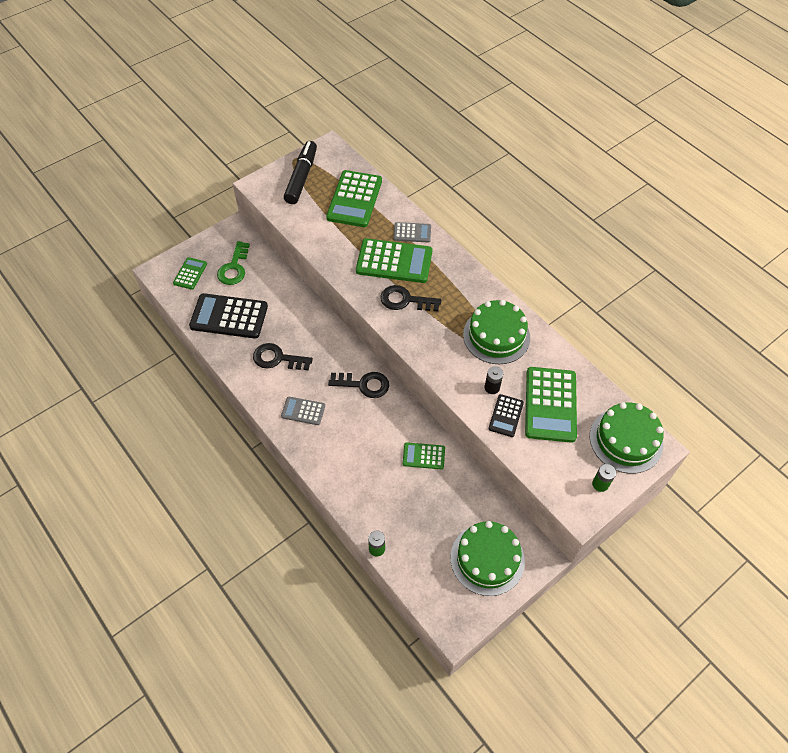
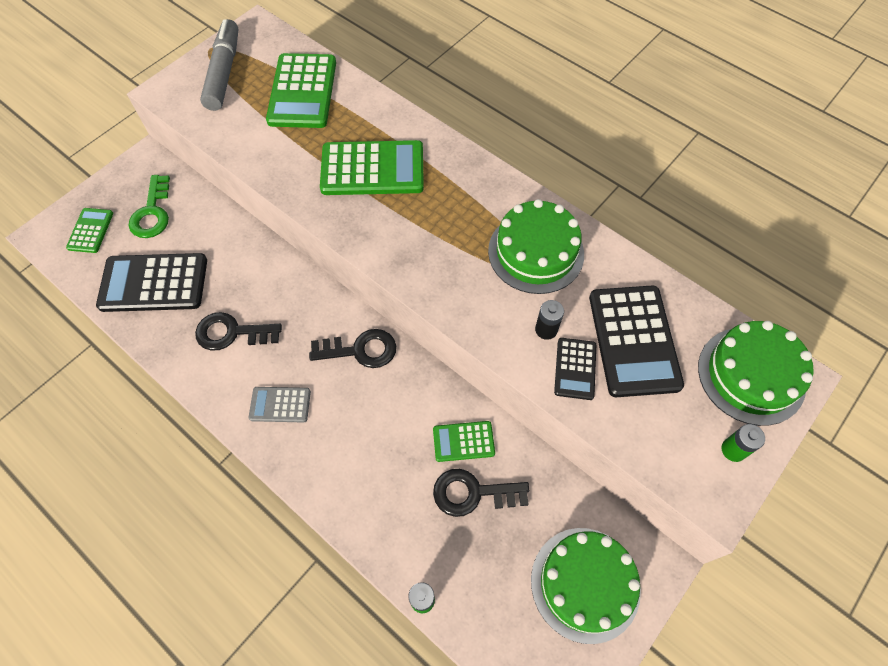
camera: 10 degrees left, 5 degrees up
(301, 177) = (224, 73): black marker -> grey marker
(405, 300) = (398, 222): black key -> black key (473, 493)
(412, 233) = (390, 125): grey calculator -> none
(550, 404) = (633, 341): green calculator -> black calculator

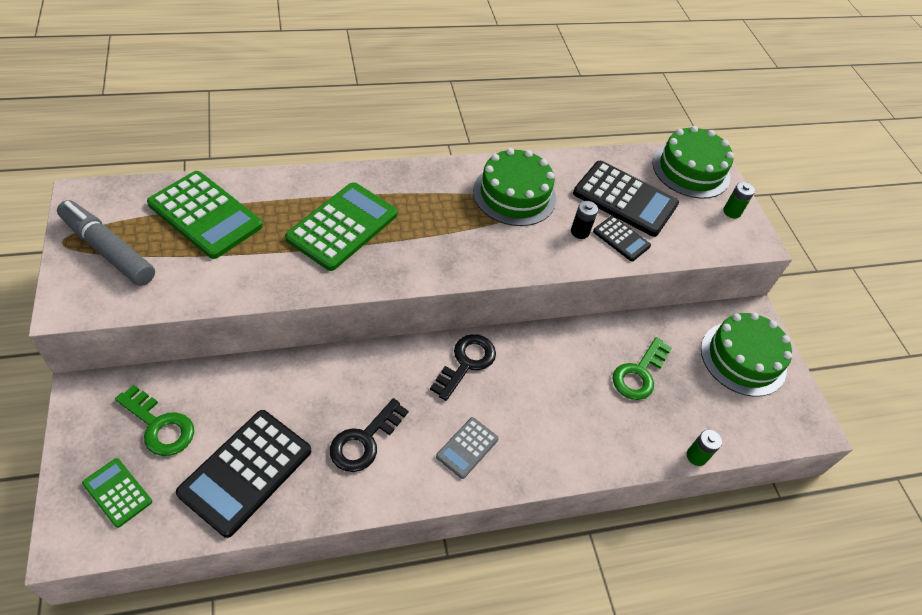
camera: 60 degrees left, 10 degrees down
(463, 441) = (596, 352): green calculator -> none
(473, 493) = (639, 373): black key -> green key

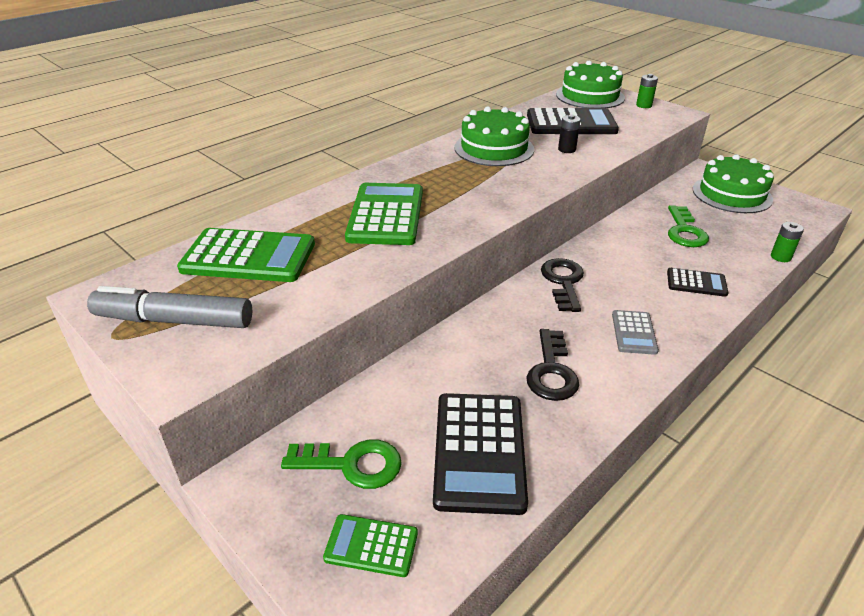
camera: 25 degrees left, 15 degrees down
(621, 239) = (598, 142): black calculator -> black calculator (696, 283)

